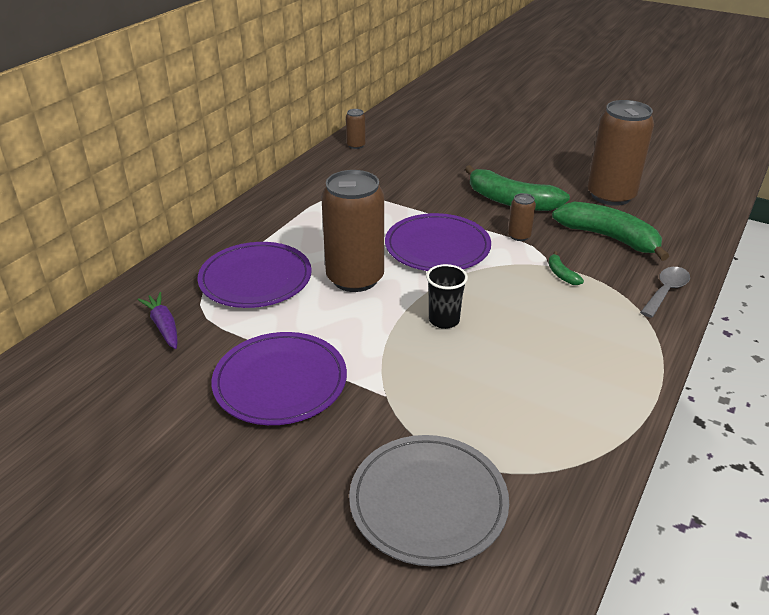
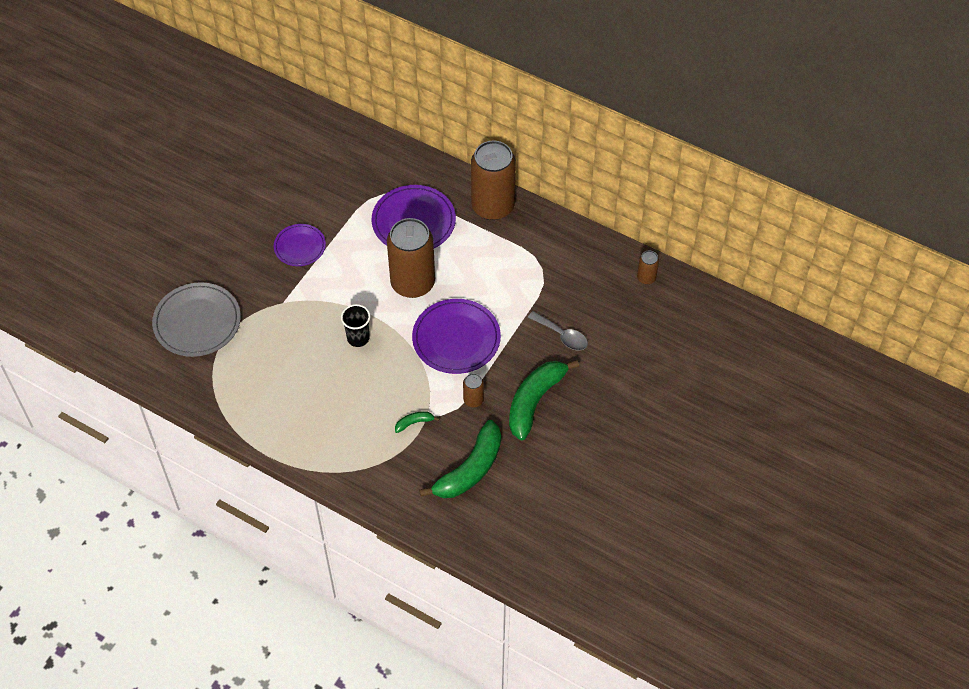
camera: 90 degrees right, 20 degrees up
(164, 326) = (360, 178): purple carrot -> none
(280, 382) = (300, 247): purple plate -> purple plate, size x0.61
(611, 195) = (547, 487): brown can -> brown can (493, 206)
(666, 291) = (388, 493): grey spoon -> grey spoon (562, 335)

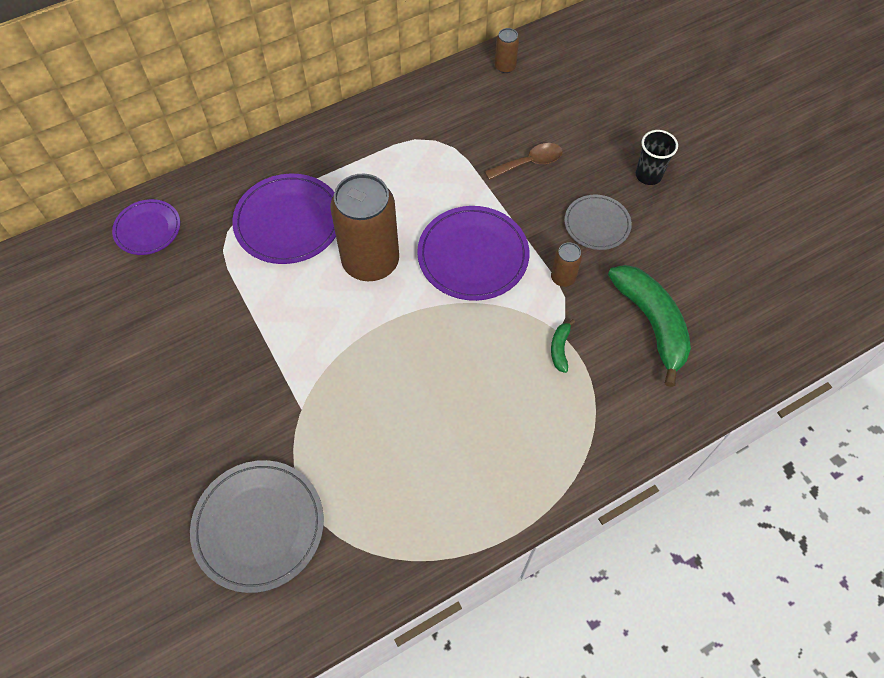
camera: 60 degrees left, 5 degrees up
(300, 247) = (233, 351): purple plate -> purple plate (147, 229)
(358, 338) = (408, 351): black cup -> black cup (648, 175)
(493, 206) = (325, 143): brown can -> none
(534, 401) = (597, 224): green banana -> grey plate
(562, 335) = (529, 163): grey spoon -> brown spoon

